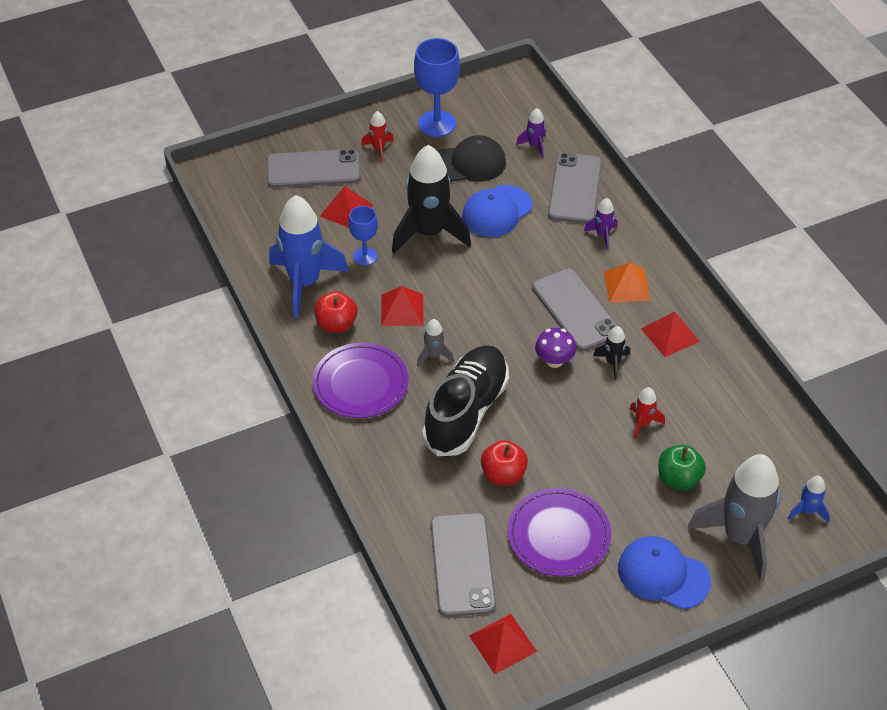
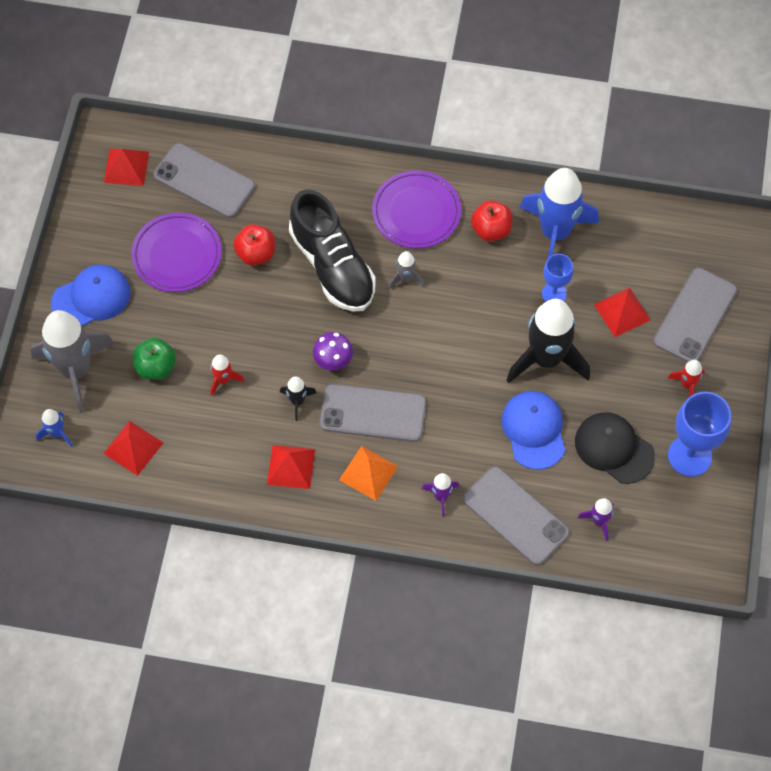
camera: 125 degrees right, 15 degrees up
(402, 309) = (472, 285): red pyramid -> red pyramid (133, 448)
(469, 163) = (614, 448): black cap -> black cap turned 105 degrees clockwise

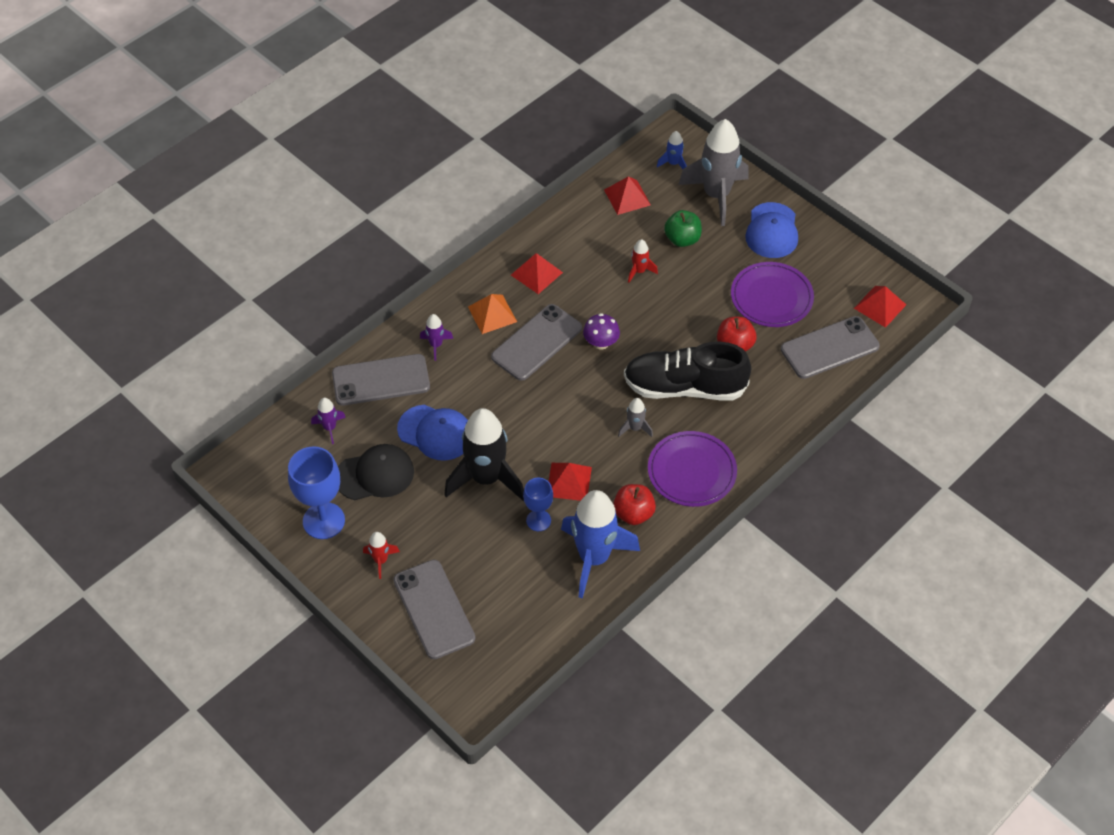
camera: 125 degrees right, 10 degrees down
(297, 401) = (585, 304): black rocket -> none
(622, 312) = (482, 558): red pyramid -> red pyramid (569, 481)

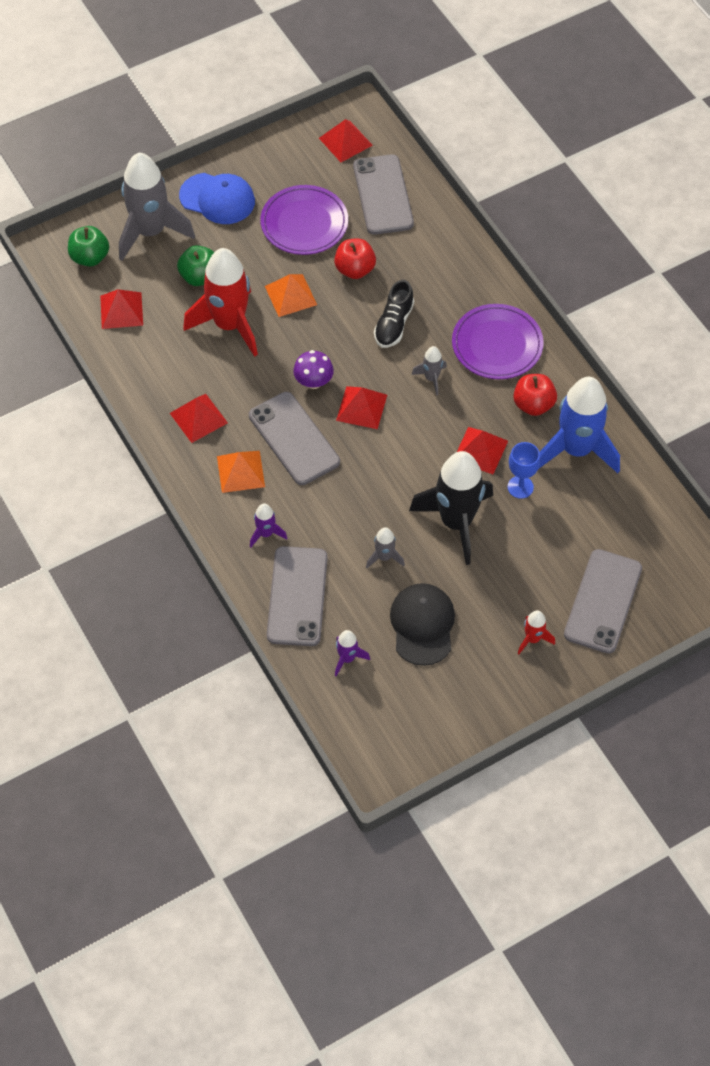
camera: 75 degrees left, 5 degrees up
(323, 521) = (469, 685): blue goblet -> none
(434, 609) = (603, 601): grey phone -> grey phone turned 60 degrees counterclockwise
(435, 433) = (384, 557): blue cap -> grey rocket
(585, 383) = (361, 407): none -> red pyramid
(639, 271) = (229, 325): red rocket -> red rocket, size x2.26
(673, 163) = (90, 257): blue rocket -> green apple
(684, 387) = (393, 324): black shoe -> black shoe, size x0.54
(687, 306) = (290, 295): none -> orange pyramid

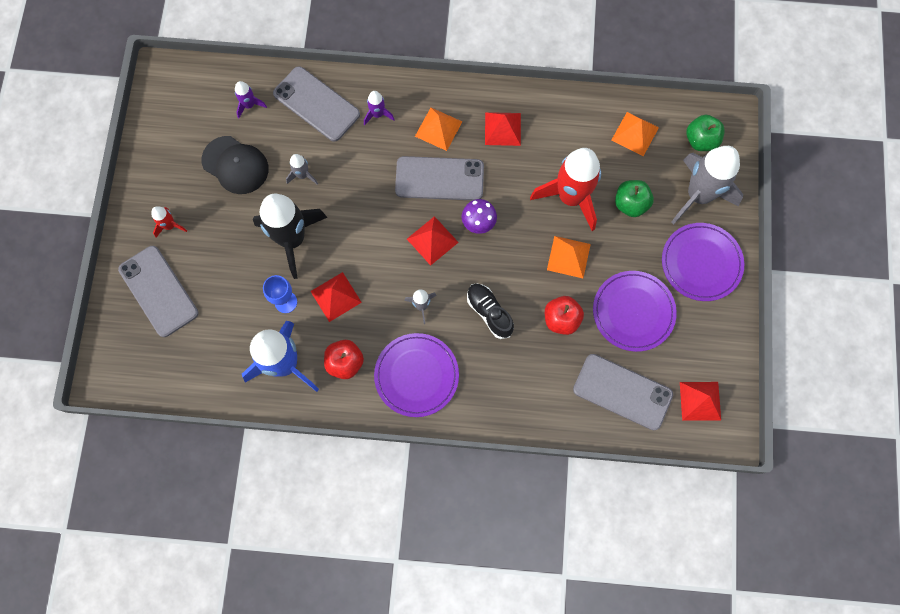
camera: 125 degrees right, 15 degrees up
(121, 310) = (635, 133): red pyramid -> orange pyramid
(217, 199) = (701, 263): blue cap -> purple plate

